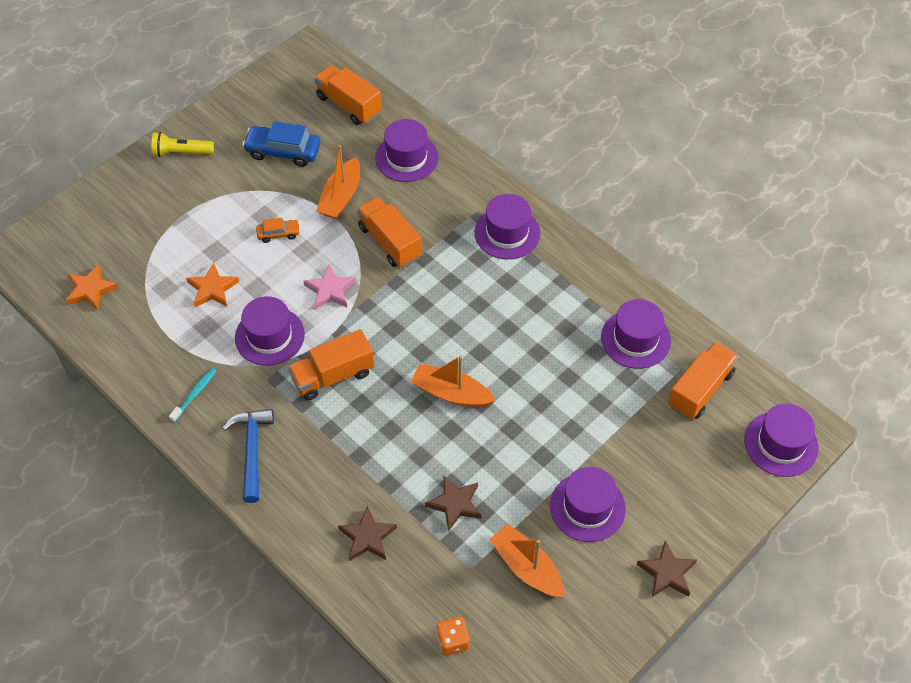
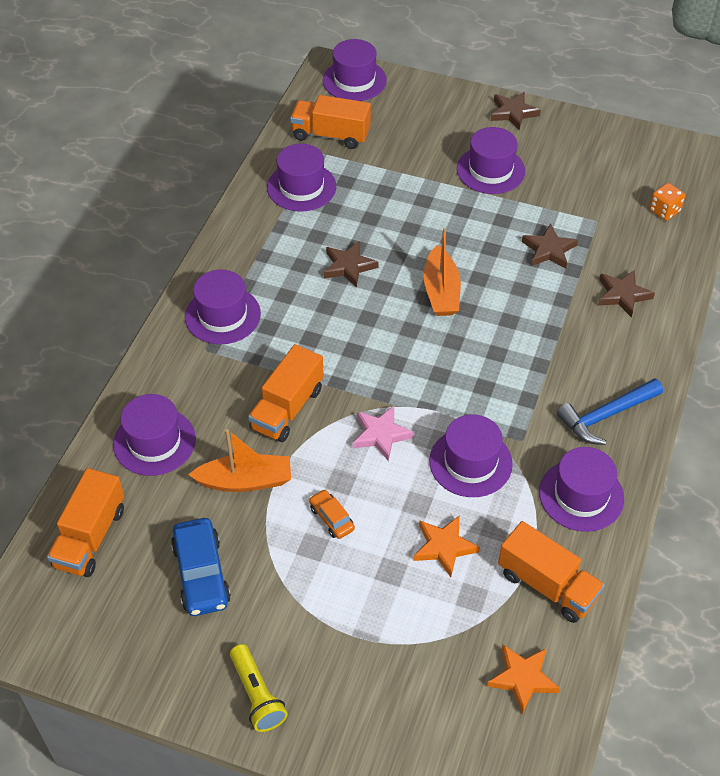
camera: 115 degrees left, 5 degrees down
(195, 394) = (581, 495): turquoise toothbrush -> purple hat
(333, 375) = (481, 388): orange truck -> orange truck (547, 585)
(516, 337) = (348, 266): none -> brown star
(526, 567) = (570, 189): orange boat -> none

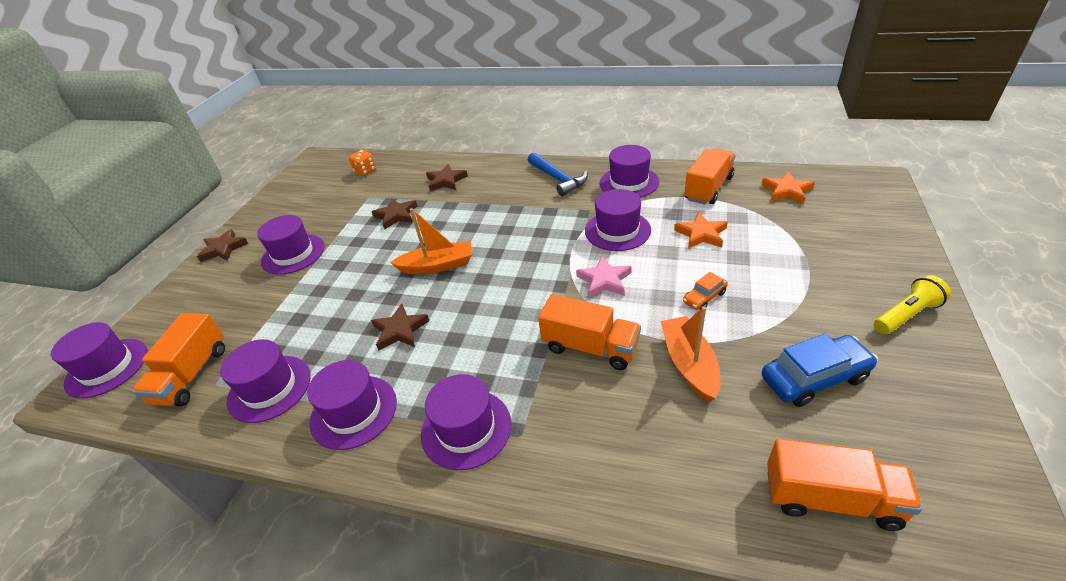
camera: 90 degrees left, 10 degrees down
(154, 441) = (667, 460): purple hat -> purple hat (354, 411)

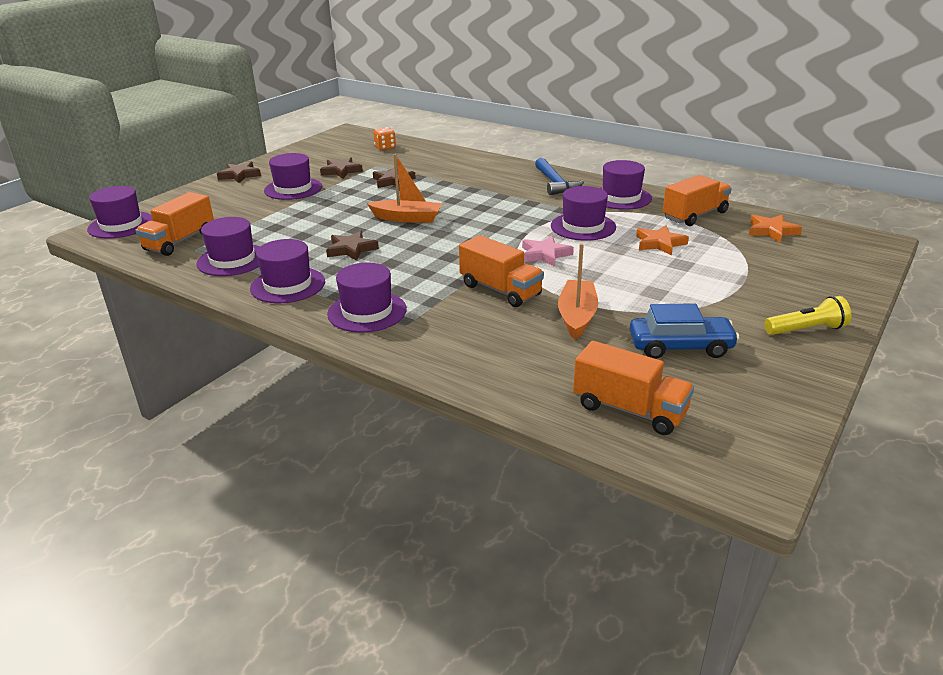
camera: 15 degrees right, 10 degrees down
(446, 181) = (452, 166): brown star -> brown star (341, 171)
(704, 297) = (626, 282): orange car -> none

